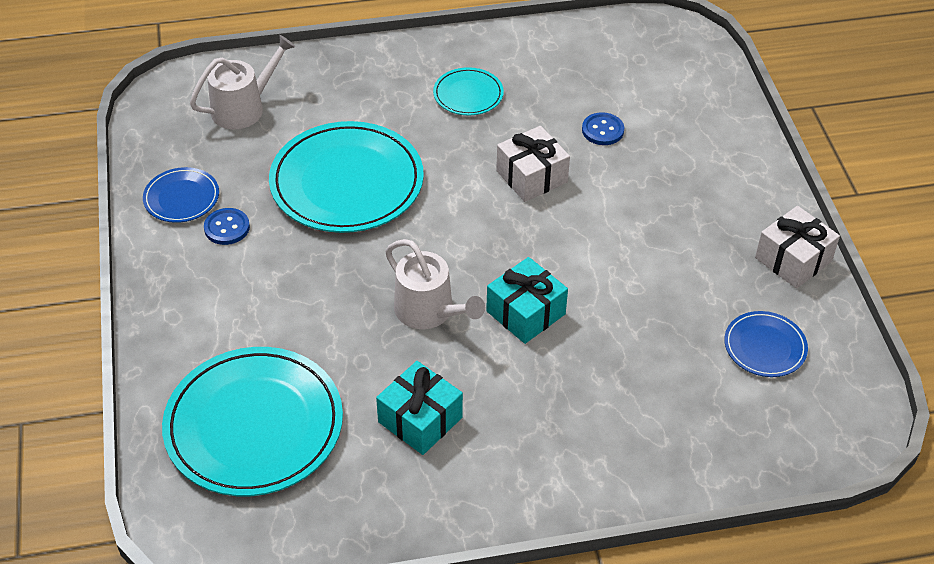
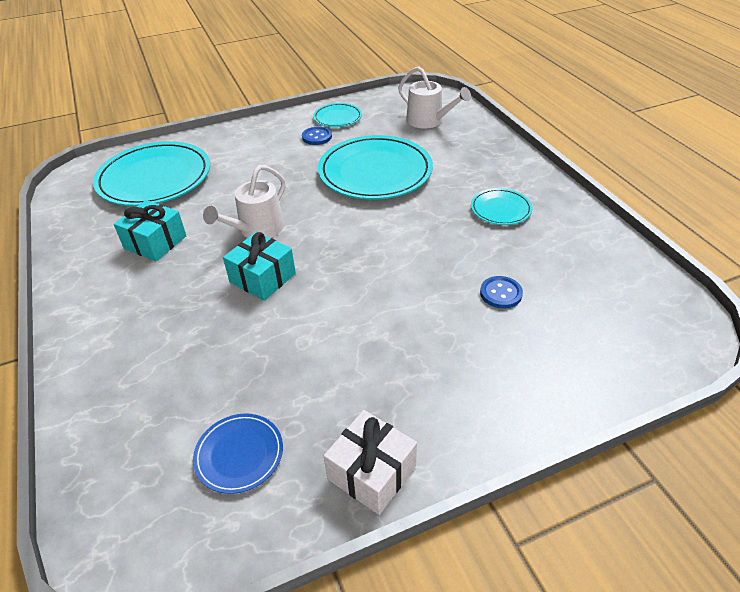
camera: 80 degrees right, 5 degrees down
(181, 198) = (337, 117): blue plate -> turquoise plate
(531, 176) = (419, 258): white gift -> none

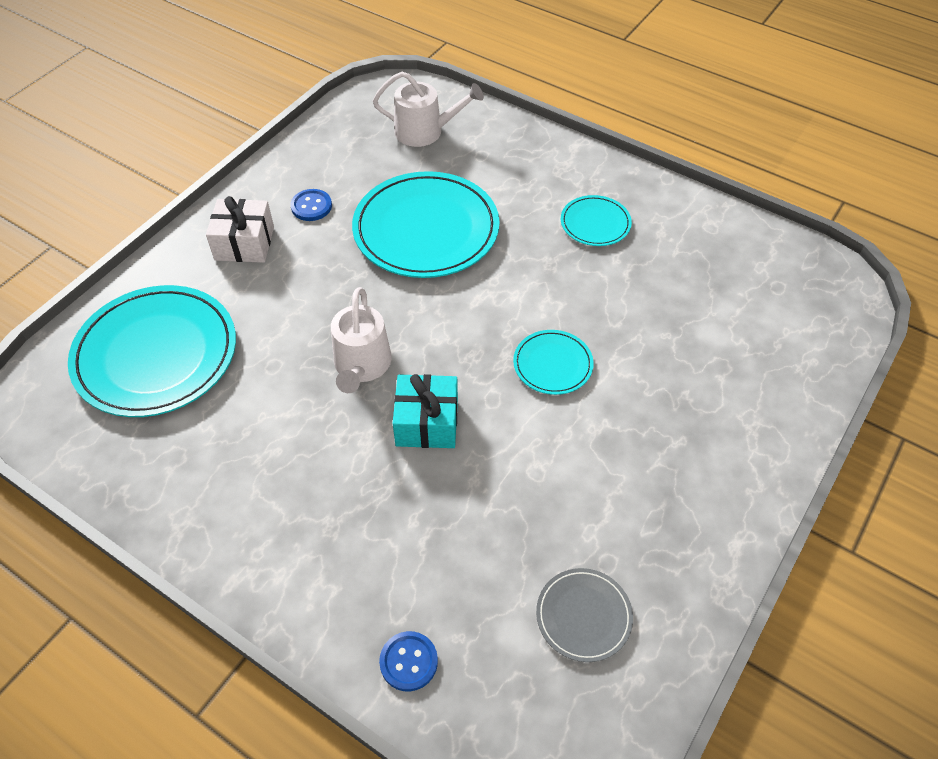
camera: 35 degrees left, 10 degrees up
(155, 242) = (254, 441): turquoise gift -> none
(239, 454) = (583, 616): blue plate -> grey plate
(337, 117) = (311, 167): turquoise plate -> turquoise plate (552, 364)
(371, 472) = (707, 561): white gift -> white gift (244, 243)
(501, 293) = (670, 324): blue button -> blue button (408, 662)

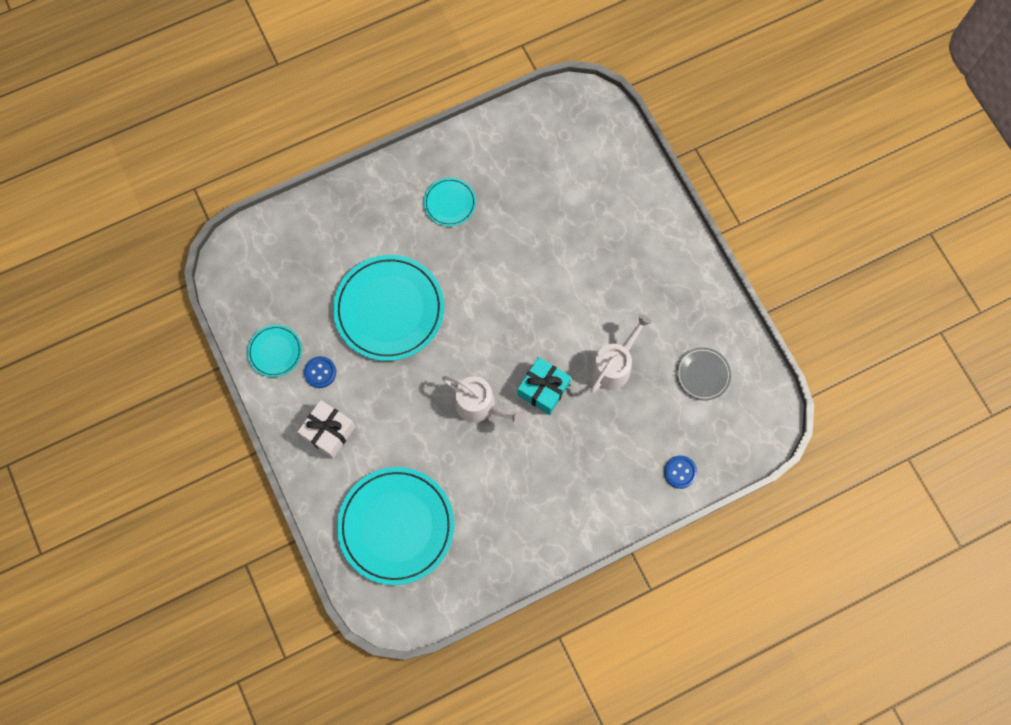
camera: 60 degrees left, 20 degrees up
(425, 131) = (291, 259): white watering can -> white watering can (613, 365)
(552, 364) = (544, 296): turquoise plate -> turquoise plate (275, 351)

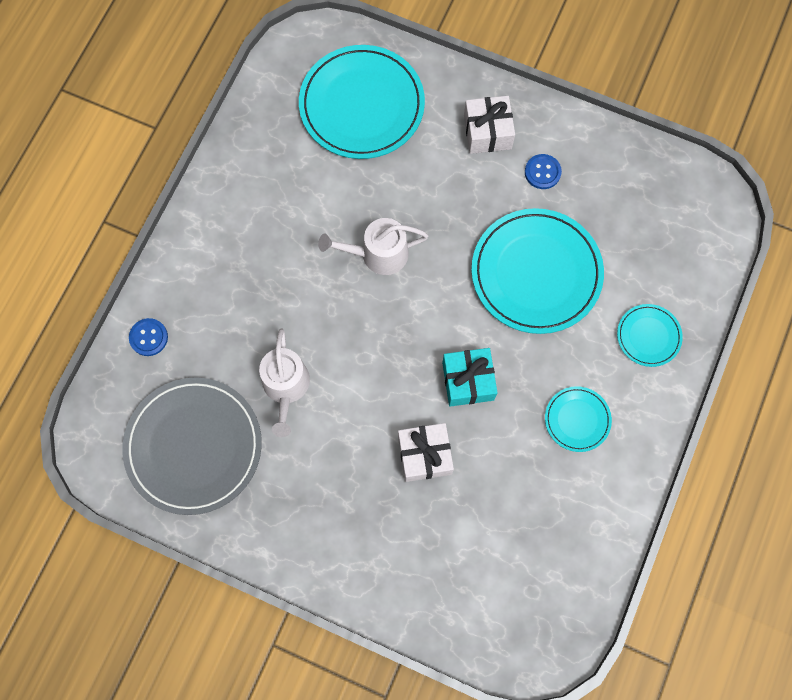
camera: 140 degrees right, 0 degrees up
(275, 351) = (597, 158): turquoise plate -> turquoise plate (648, 336)
(543, 389) = (333, 313): turquoise gift -> turquoise gift (468, 381)
(561, 255) = (424, 455): none -> white gift
(702, 374) = (194, 446): grey plate -> grey plate, size x2.06

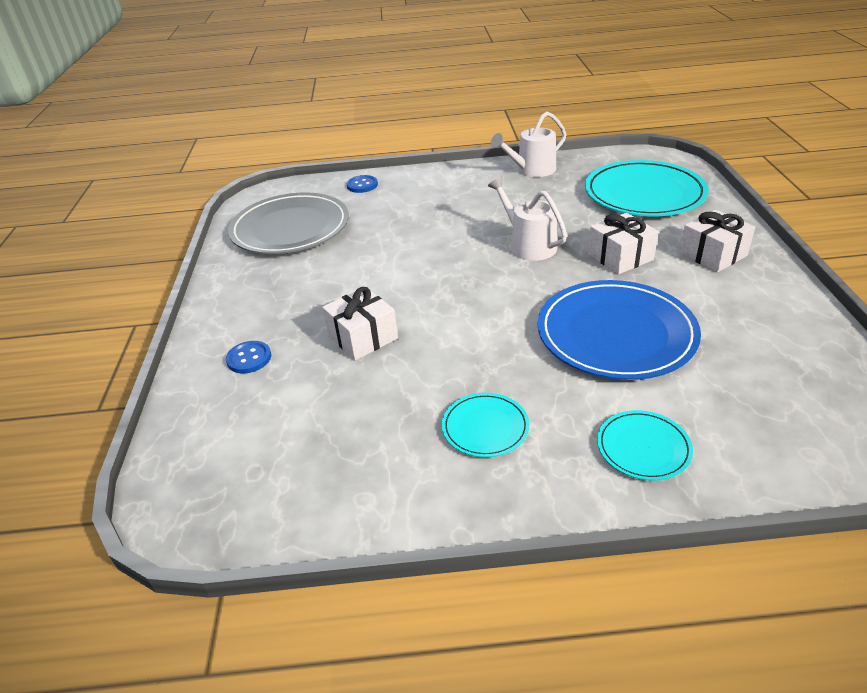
camera: 65 degrees right, 35 degrees down
(286, 387) = (370, 247): white watering can -> white watering can (532, 170)
(445, 198) = (620, 257): none -> white gift
(468, 381) = (459, 334): turquoise gift -> none
(536, 273) = (616, 334): turquoise plate -> blue plate
(542, 172) = (722, 298): blue button -> blue button (249, 358)

